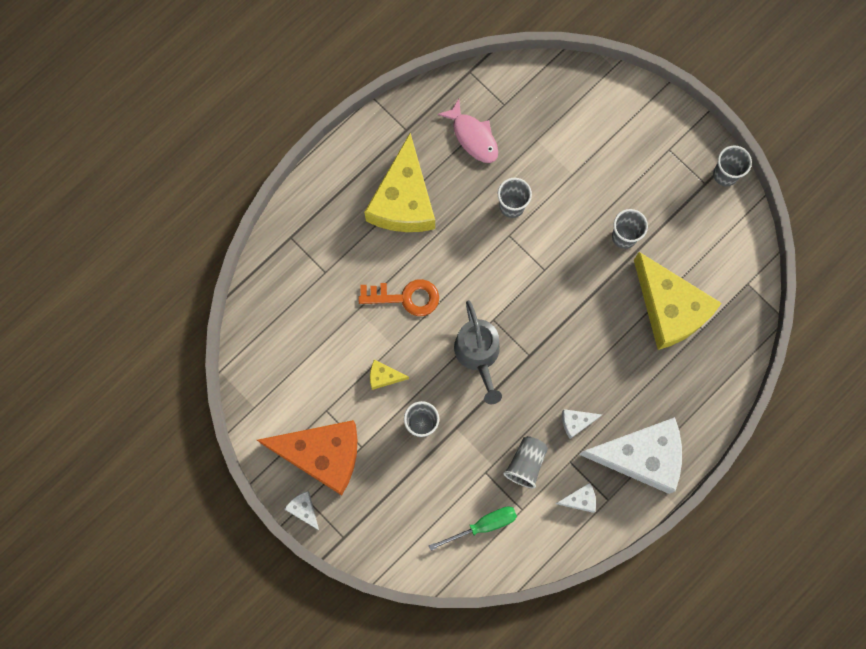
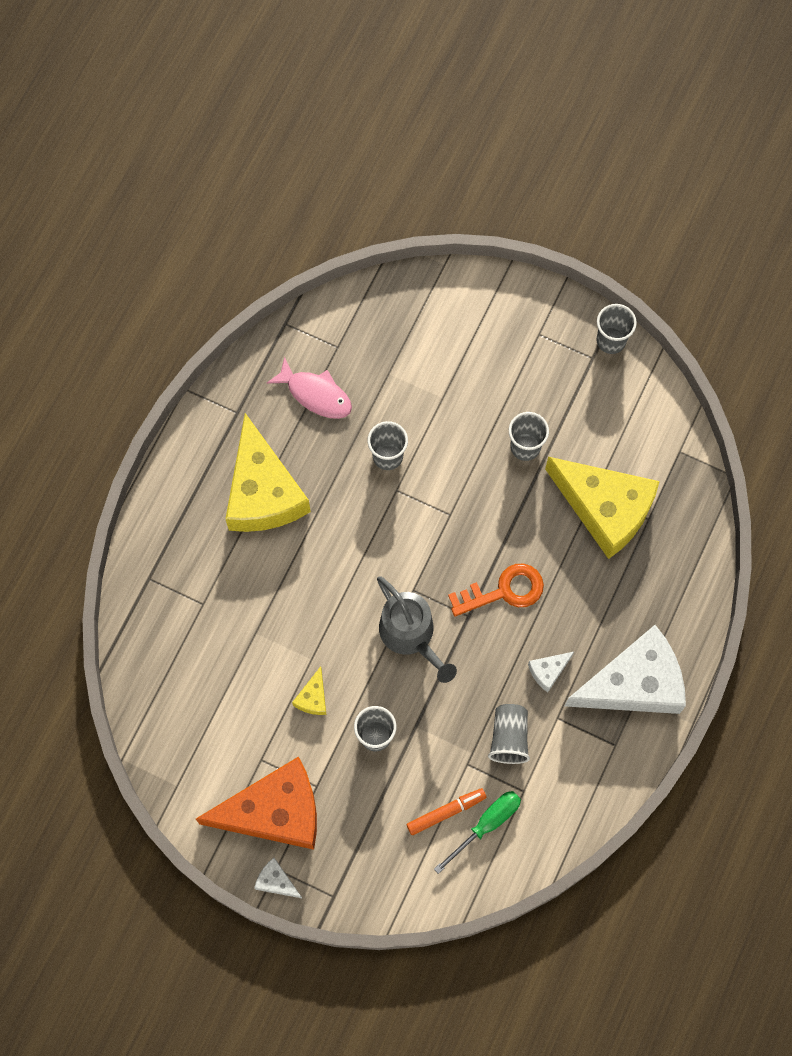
camera: 20 degrees left, 5 degrees down
(384, 376) = (313, 697): yellow cheese -> yellow cheese turned 60 degrees counterclockwise
(405, 297) = (305, 600): orange key -> orange key (504, 591)
(455, 504) = (446, 812): none -> orange marker
(580, 499) = (584, 756): white cheese -> none

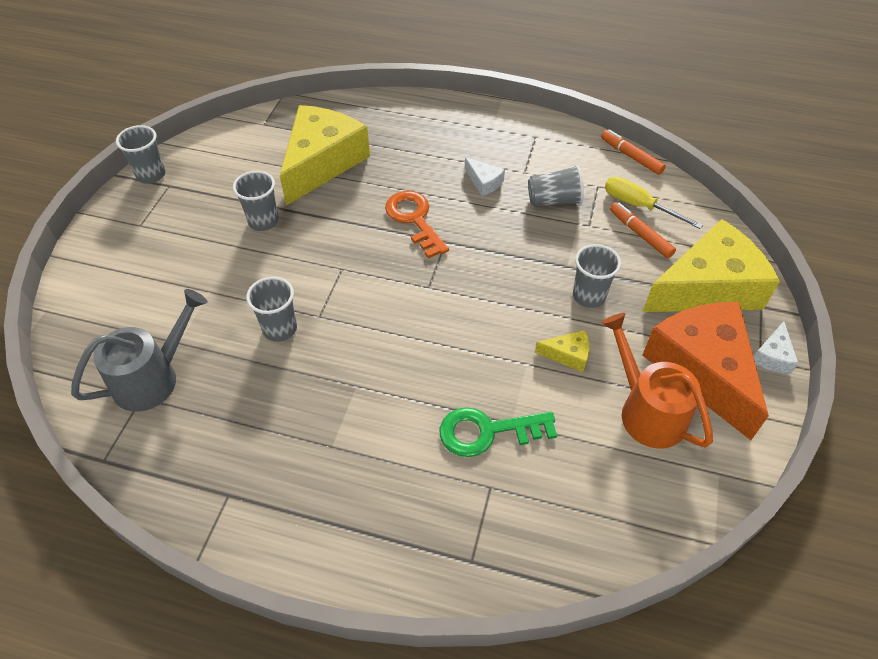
camera: 100 degrees left, 20 degrees down
(244, 747) = (646, 411): none -> orange watering can
(251, 612) = (488, 431): none -> green key
(263, 492) = (334, 445): yellow cheese -> yellow cheese (708, 287)
(316, 394) = (203, 410): pink fish -> none
(411, 635) = (476, 282): grey watering can -> grey watering can (153, 377)
(486, 824) = (638, 206): green screwdriver -> yellow screwdriver
(565, 843) = (631, 156): none -> orange marker
(634, 683) = (478, 131): white cheese -> none

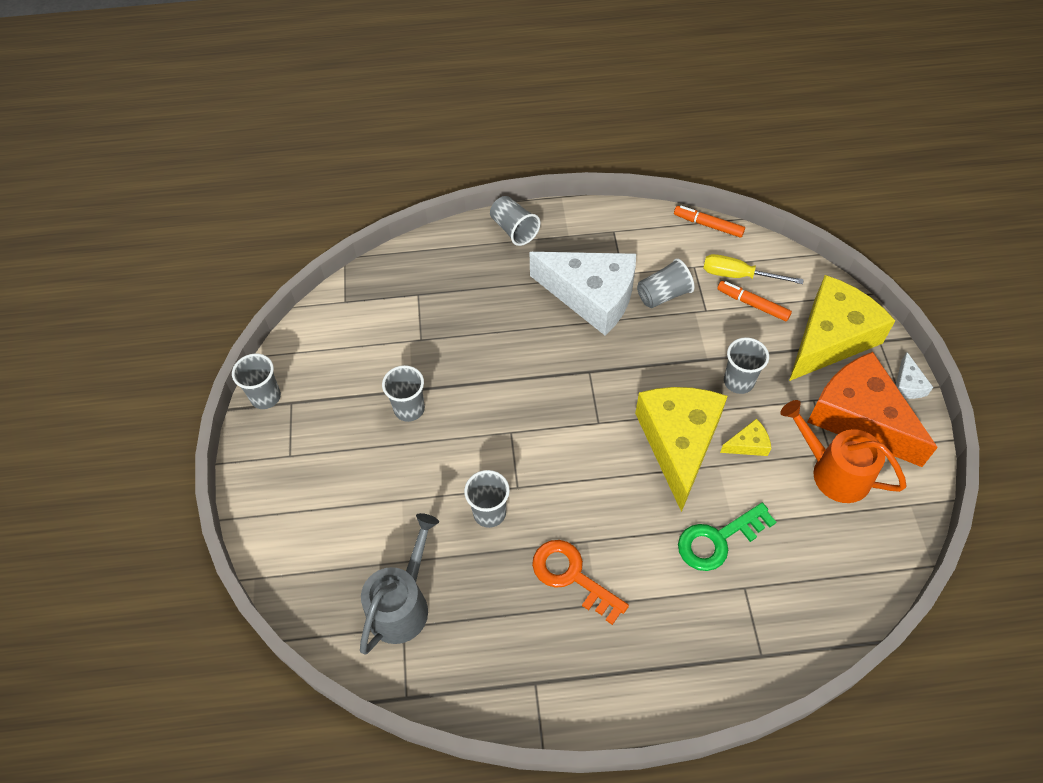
camera: 20 degrees left, 5 degrees up
(322, 162) = (428, 326): yellow cheese -> yellow cheese (678, 443)
(414, 220) = (549, 358): orange key -> orange key (572, 576)
(444, 111) = (514, 230): none -> grey cup
(484, 182) = (592, 296): white cheese -> white cheese, size x2.47

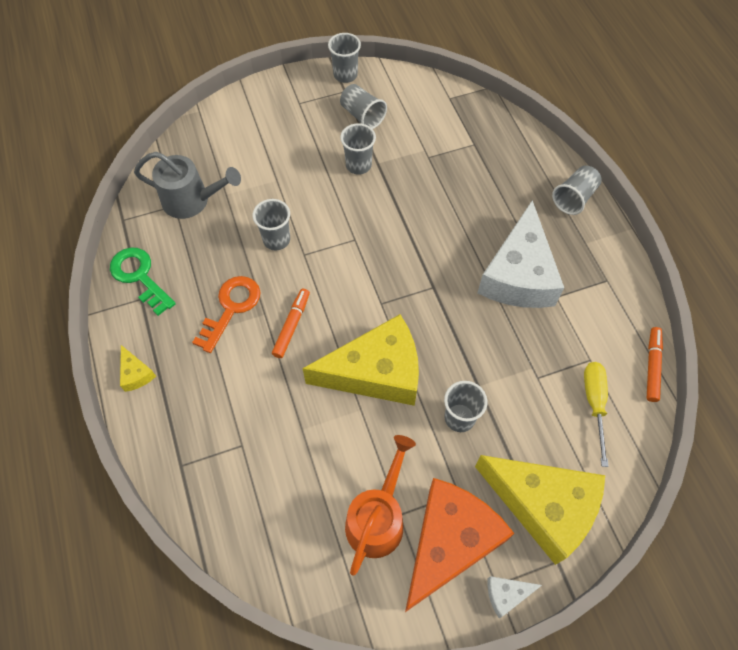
camera: 75 degrees right, 5 degrees up
(663, 295) = (543, 336): grey cup -> grey cup (362, 115)
(718, 540) = (284, 418): green key -> green key (140, 277)
(748, 444) = (389, 434): yellow cheese -> yellow cheese (136, 374)
(752, 304) = (561, 422): orange marker -> orange marker (291, 325)

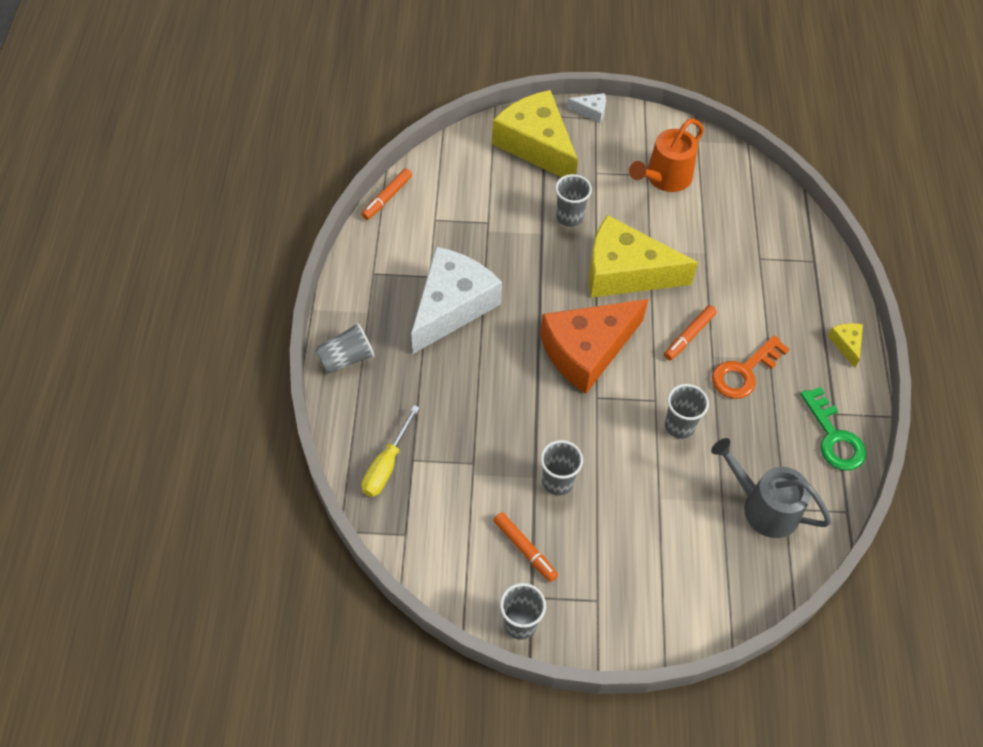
camera: 160 degrees left, 5 degrees down
(362, 115) = (525, 549): grey cup -> orange marker
(449, 542) = (617, 148): orange cheese -> orange cheese (587, 351)
(594, 404) = (454, 190): yellow screwdriver -> yellow screwdriver (386, 465)

